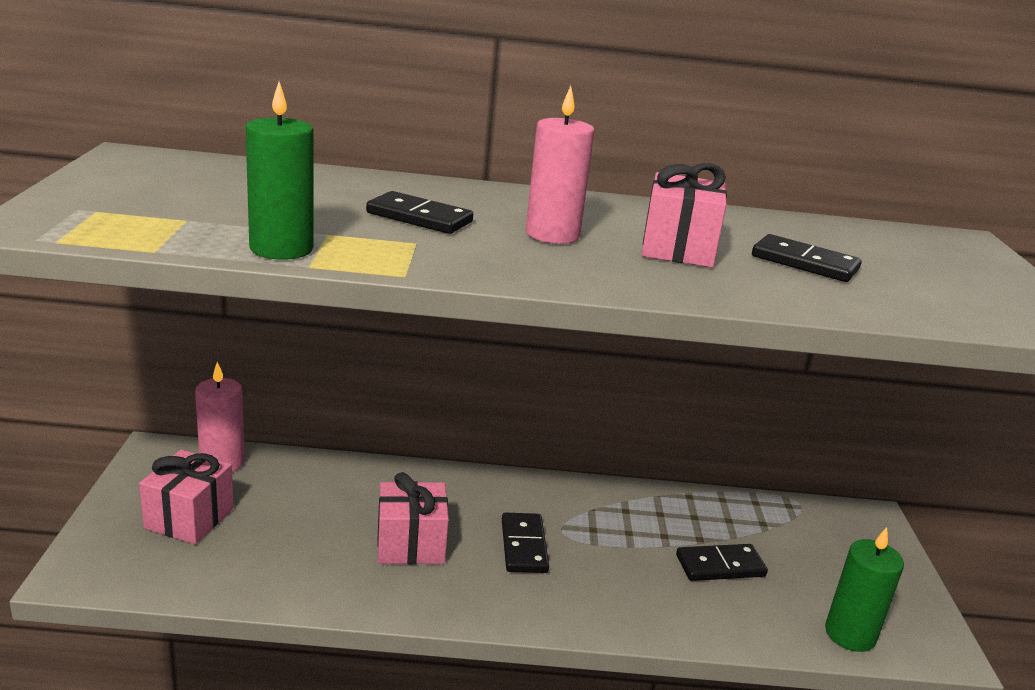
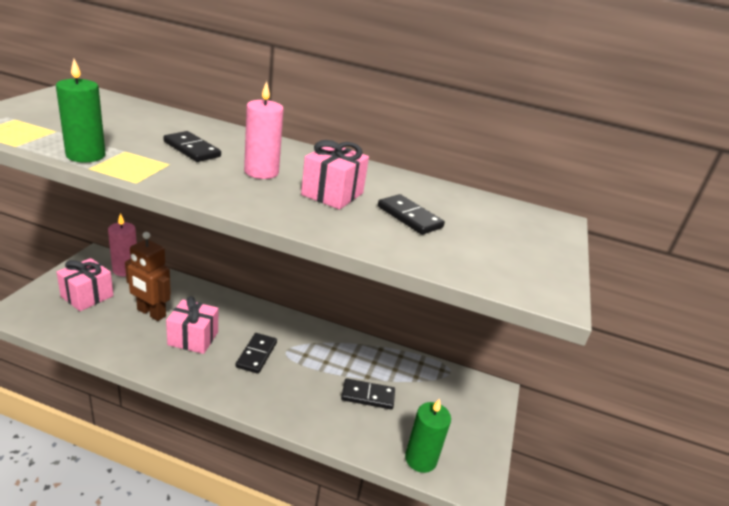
camera: 15 degrees right, 5 degrees up
(315, 521) = (151, 313): none -> brown robot

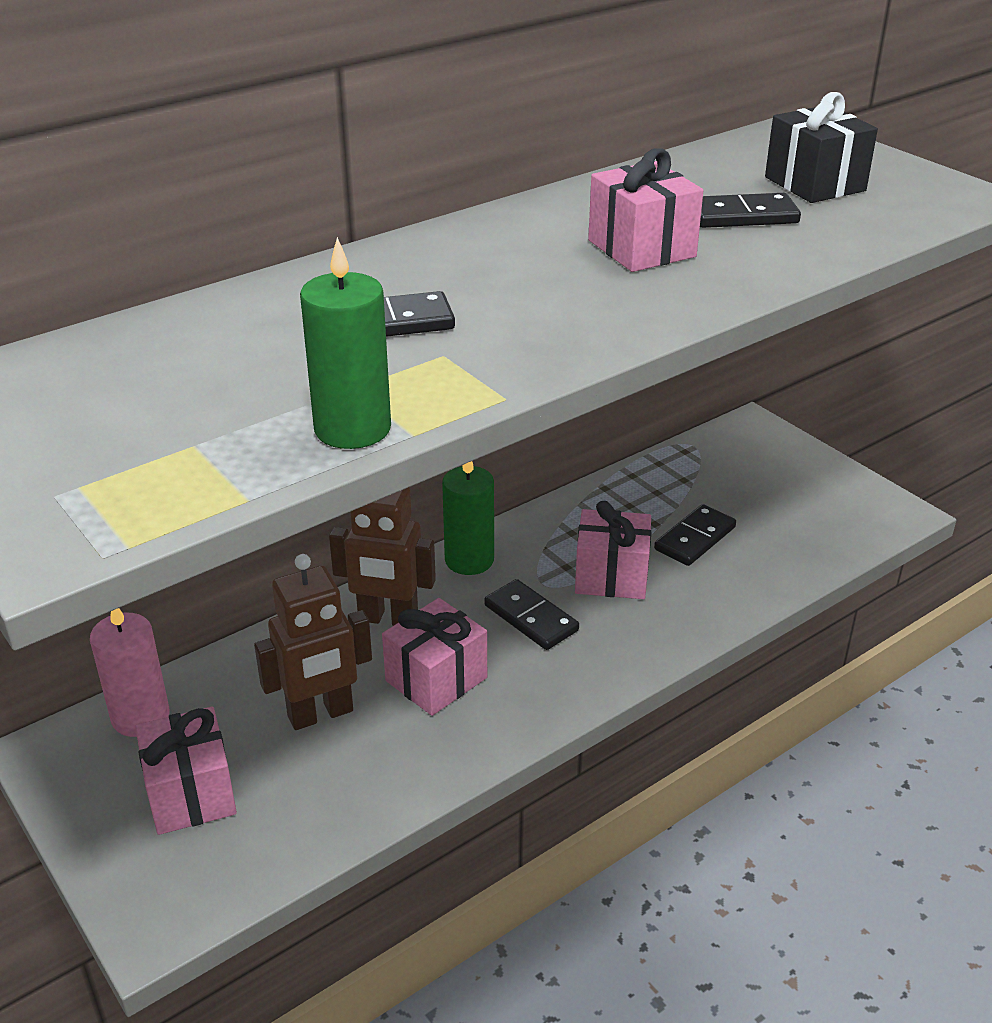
camera: 50 degrees left, 5 degrees up
(225, 311) = (388, 619): none -> brown robot
(261, 172) = (528, 283): pink candle -> none
(309, 373) = (611, 576): none -> pink gift
(420, 459) = (834, 539): green candle -> green candle (469, 560)
(486, 235) = (814, 184): none -> black gift

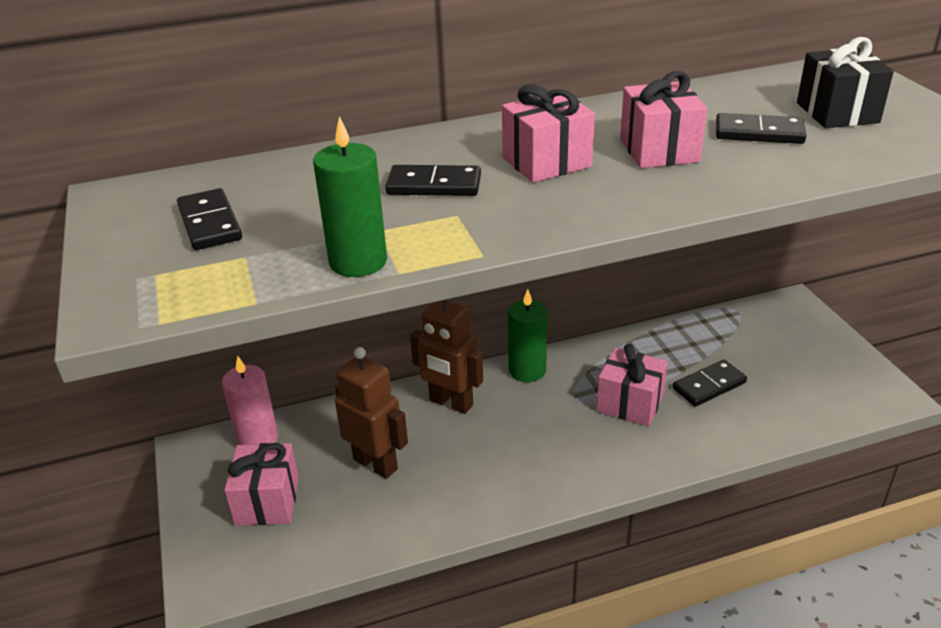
camera: 20 degrees right, 0 degrees up
(321, 714) = (376, 464): brown robot -> brown robot turned 135 degrees counterclockwise
(436, 679) = (466, 455): pink gift -> pink gift (546, 162)
(530, 618) = (555, 423): black domino -> black domino (209, 223)

